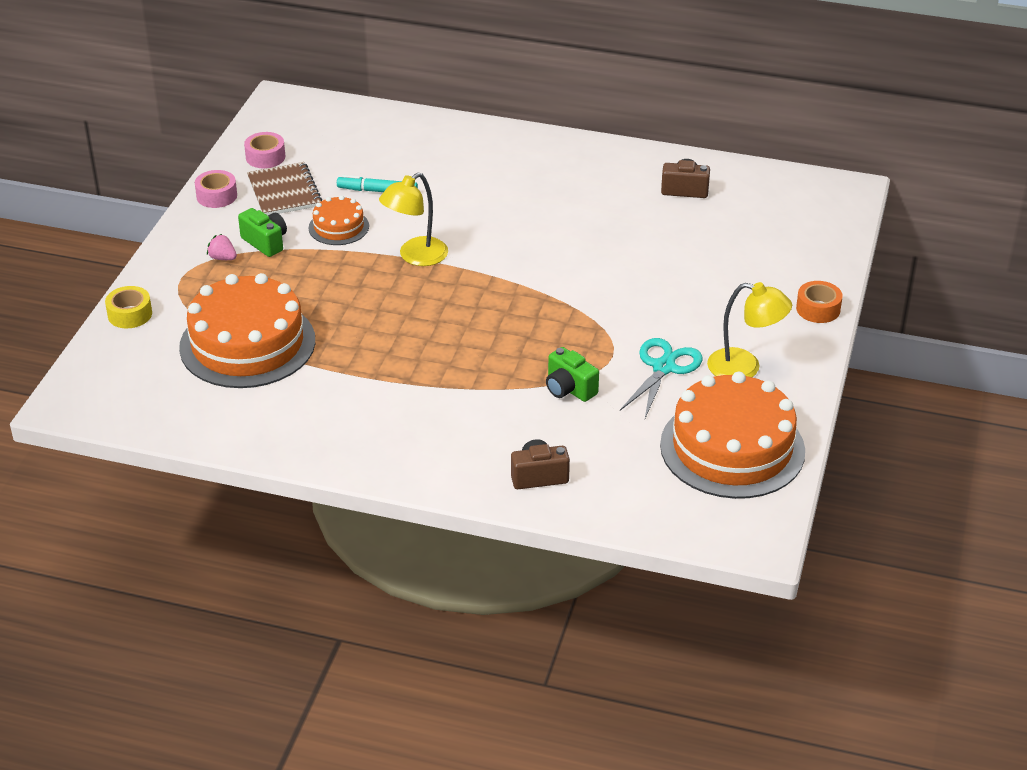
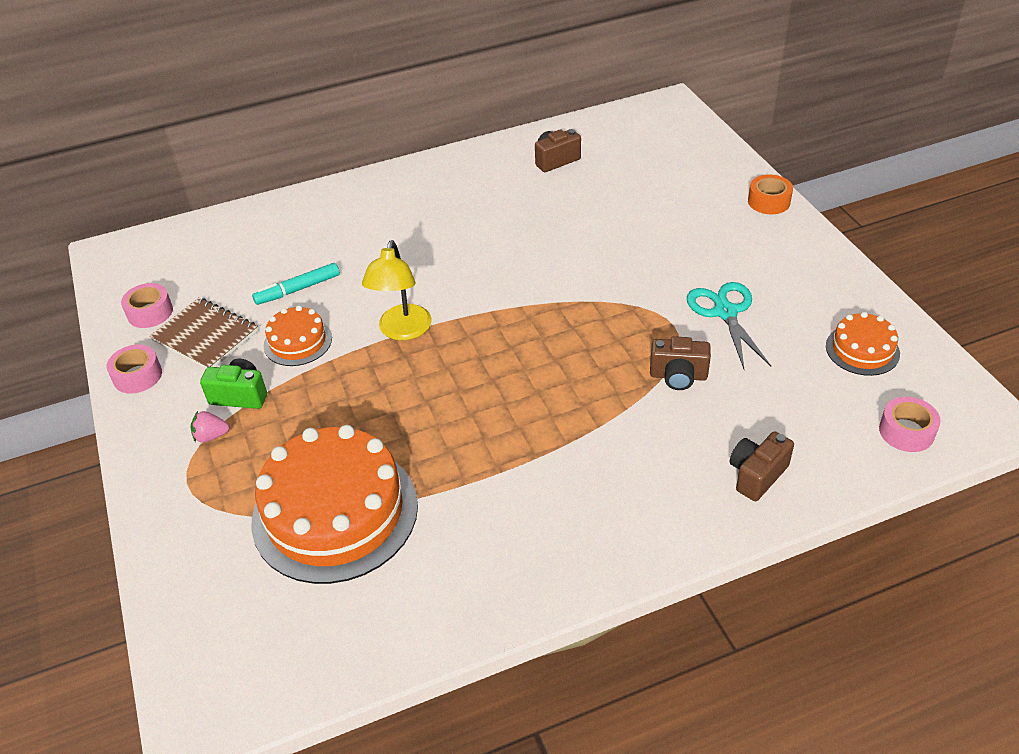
camera: 35 degrees left, 5 degrees up
(130, 314) = (169, 557): yellow tape -> none
(569, 389) = (678, 376): green camera -> brown camera
(684, 513) = (906, 431): none -> pink tape
(732, 448) = (862, 350): orange cake -> orange cake, size x0.48
(745, 368) = (782, 277): yellow lamp -> none

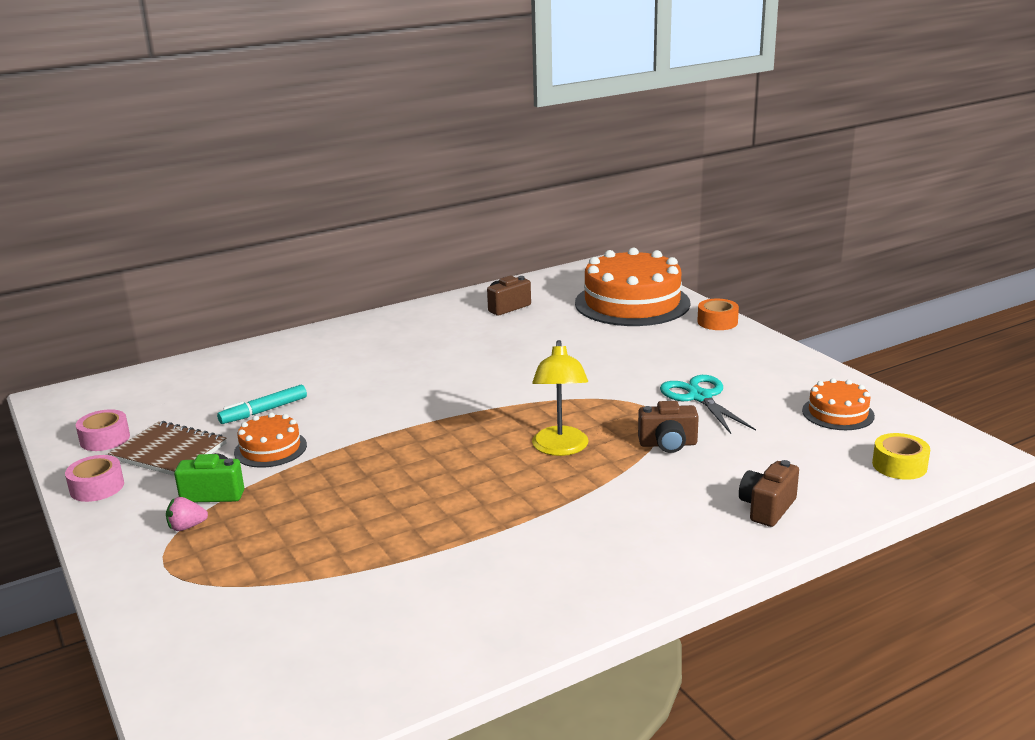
camera: 10 degrees left, 20 degrees down
(335, 512) = (335, 574): orange cake -> orange cake (632, 303)
(402, 331) = (380, 433): yellow lamp -> yellow lamp (560, 448)
(906, 431) = (899, 465): pink tape -> yellow tape

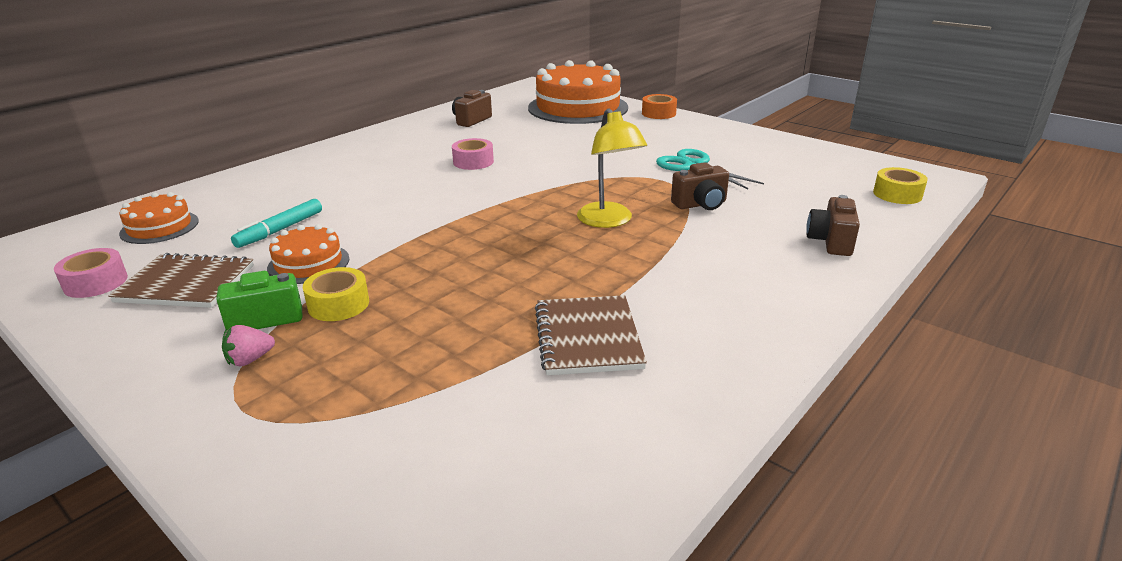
camera: 20 degrees left, 5 degrees up
(97, 487) = (107, 336): pink tape -> pink tape (473, 162)
(274, 491) = (338, 304): none -> yellow tape
(456, 560) = (587, 337): none -> brown notebook
(838, 413) = (813, 164): orange cake -> orange cake (159, 227)

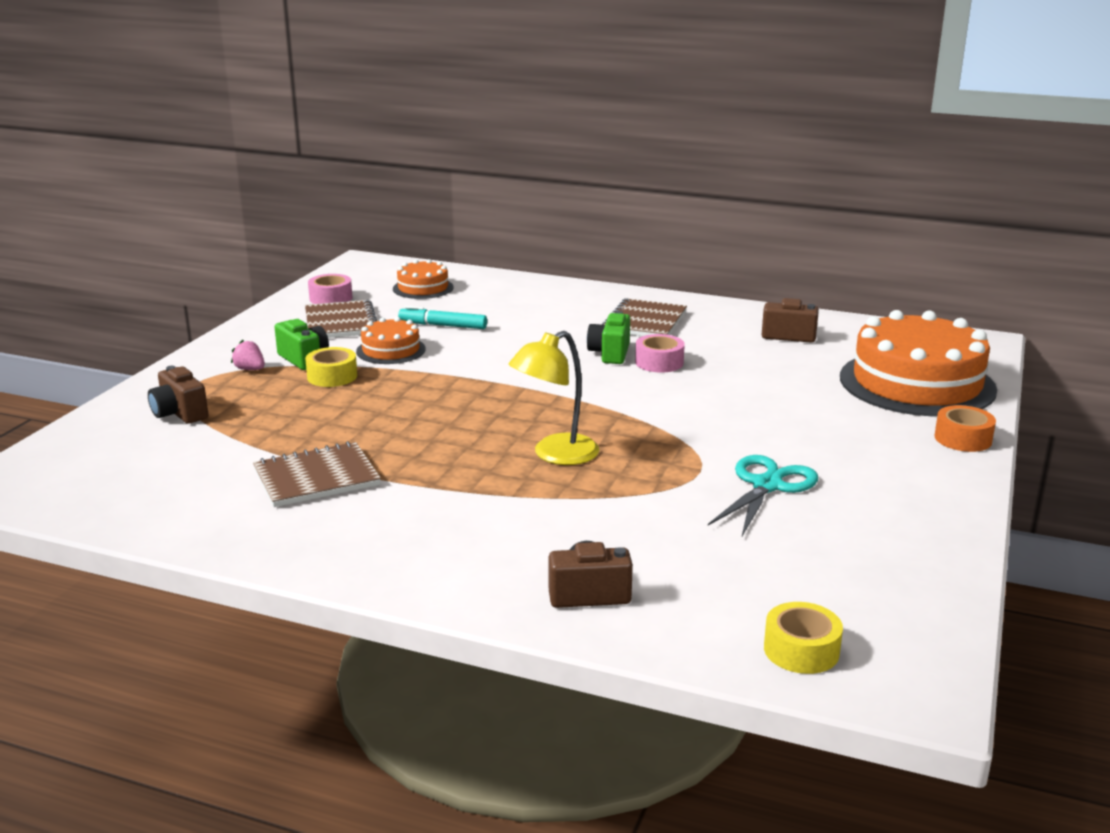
camera: 70 degrees right, 5 degrees down
(389, 153) = (645, 322): none -> brown notebook
(437, 174) = (610, 353): none -> green camera
(700, 204) = (641, 501): brown camera -> brown camera (179, 413)

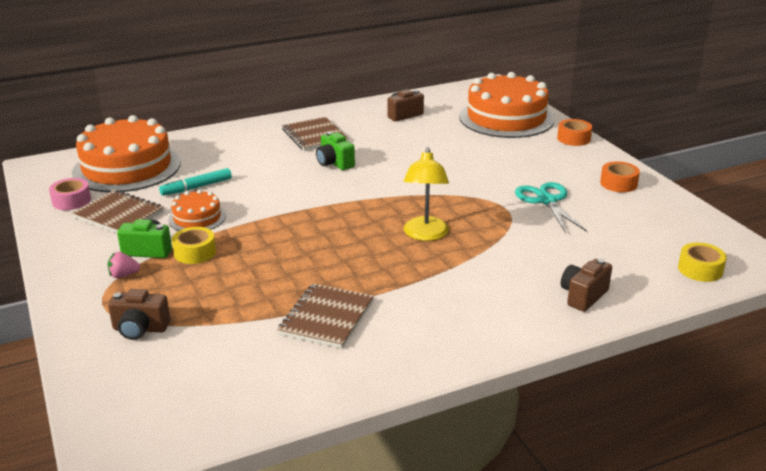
camera: 45 degrees left, 5 degrees up
(423, 288) = (127, 167): orange cake -> orange cake, size x2.07
(659, 362) = (370, 157): pink tape -> none
(911, 511) = (618, 183): none -> orange tape

